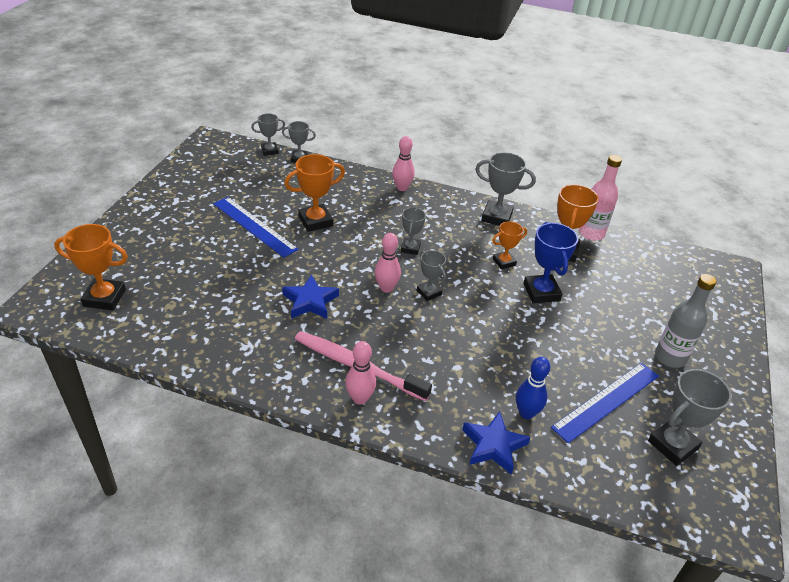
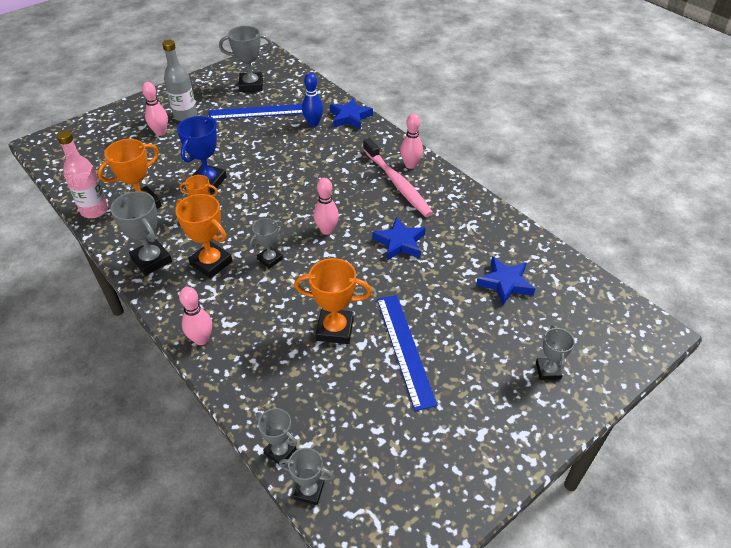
camera: 145 degrees left, 5 degrees up
(104, 298) = (586, 316): orange trophy -> orange trophy (211, 263)
(190, 300) = (505, 283): none -> blue star
(429, 292) = (296, 214): grey trophy -> grey trophy (548, 371)
(660, 325) = (160, 132): none -> pink bowling pin

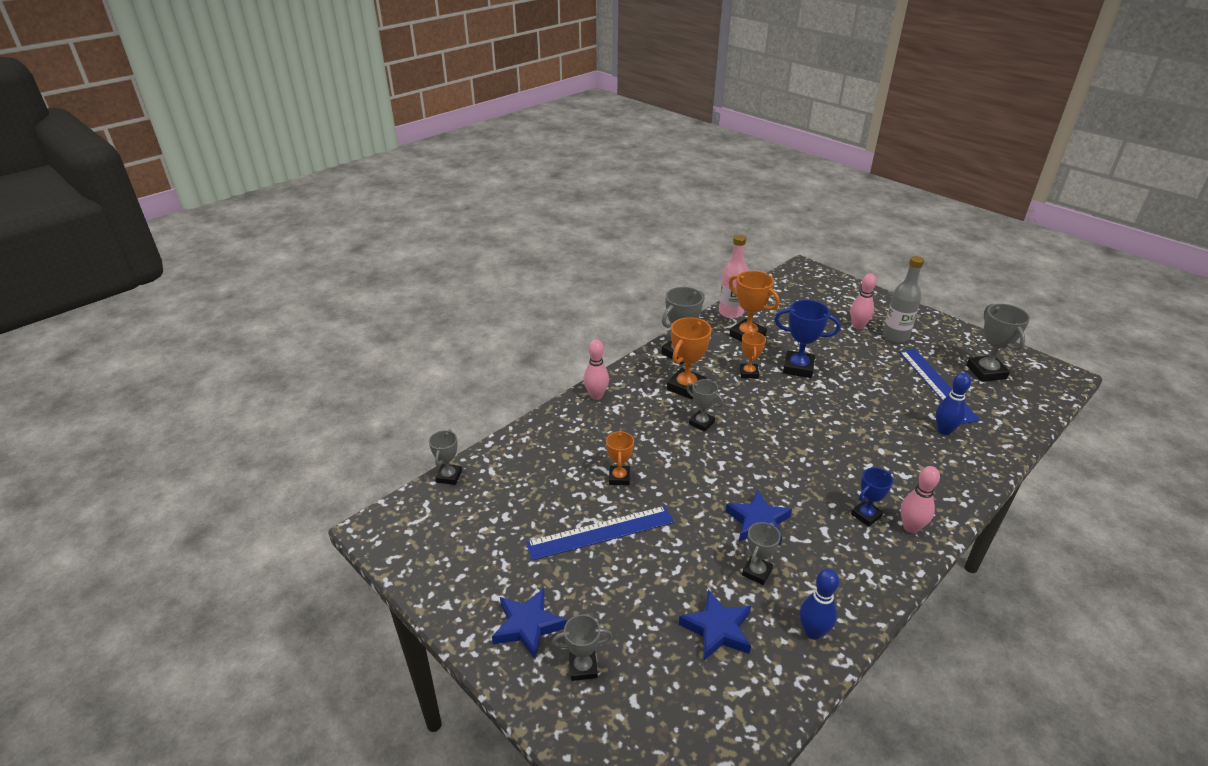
camera: 85 degrees right, 10 degrees down
(280, 451) = (486, 456): grey trophy -> grey trophy (757, 572)
(327, 230) = (757, 459): pink bowling pin -> none
(335, 329) = (619, 478): orange trophy -> orange trophy, size x0.61
(350, 117) = (979, 462): blue star -> blue star (528, 626)
(397, 183) = (866, 515): pink toothbrush -> blue trophy
(503, 233) = (813, 632): none -> blue bowling pin

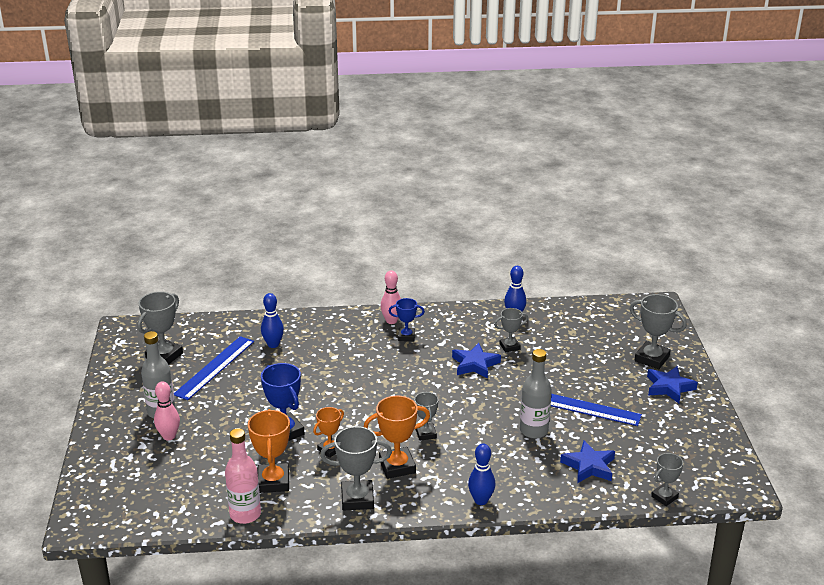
camera: 140 degrees left, 5 degrees down
(583, 667) = (652, 359): grey trophy -> grey trophy, size x1.63
(596, 395) = (481, 500): pink bowling pin -> blue bowling pin
(619, 478) = (533, 430): orange trophy -> grey bottle
(717, 629) = (562, 338): blue star -> blue star (589, 466)

